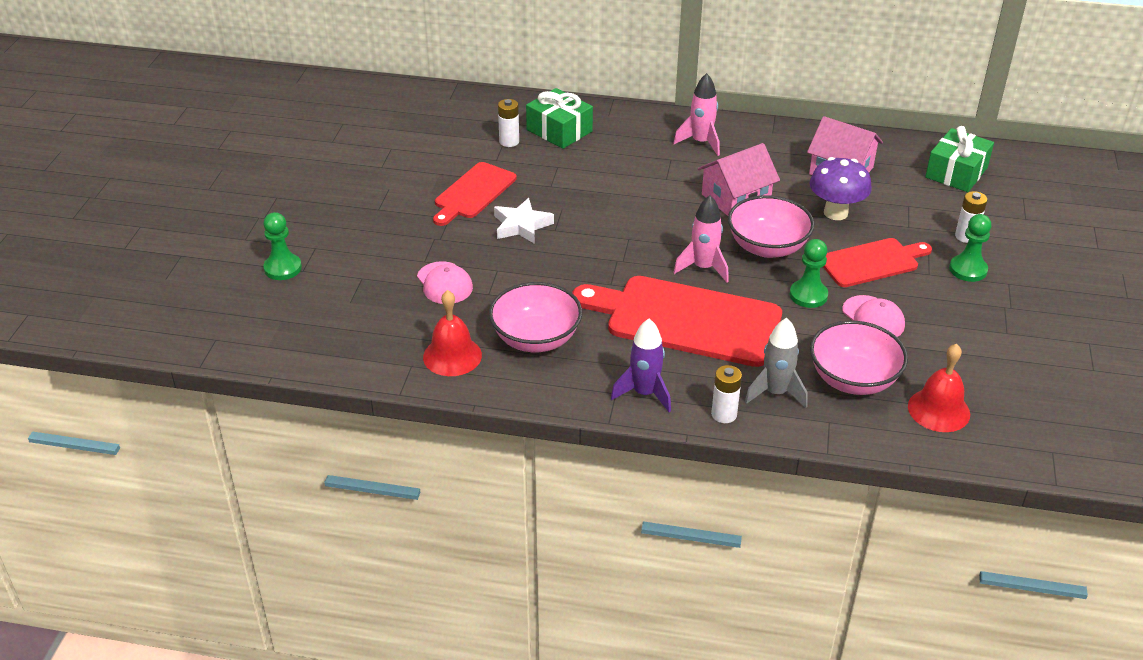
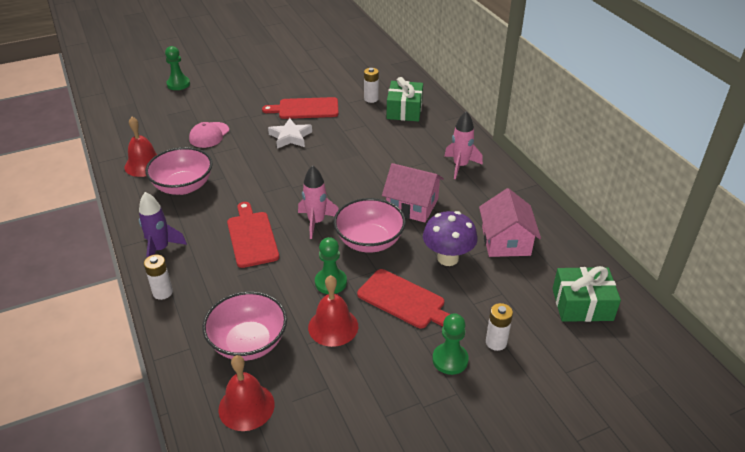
camera: 55 degrees right, 0 degrees up
(686, 320) = (252, 237): red cutting board -> red cutting board, size x0.59
(775, 393) = (203, 308): grey rocket -> none
(873, 318) = (333, 326): pink cap -> red bell

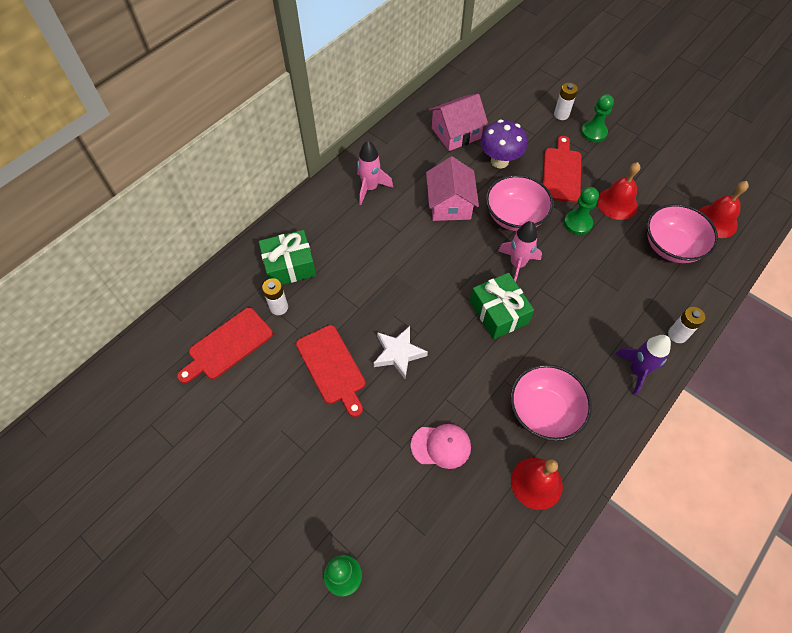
camera: 115 degrees left, 20 degrees up
(252, 237) = (569, 305): red cutting board -> red cutting board (228, 345)
(582, 304) = (495, 81): green gift -> green gift (499, 312)

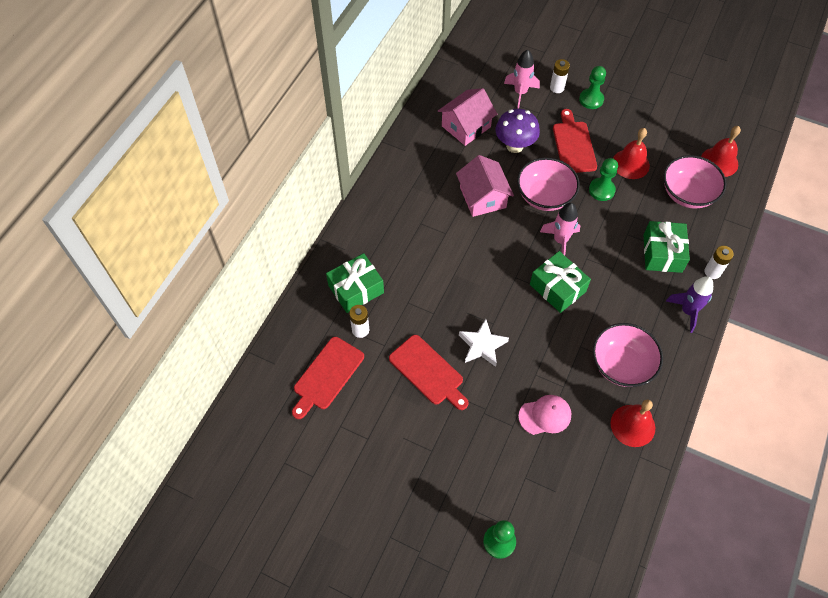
camera: 15 degrees left, 0 degrees up
(370, 188) = (404, 198): pink rocket -> pink rocket (520, 93)
(625, 302) = (662, 253): none -> green gift

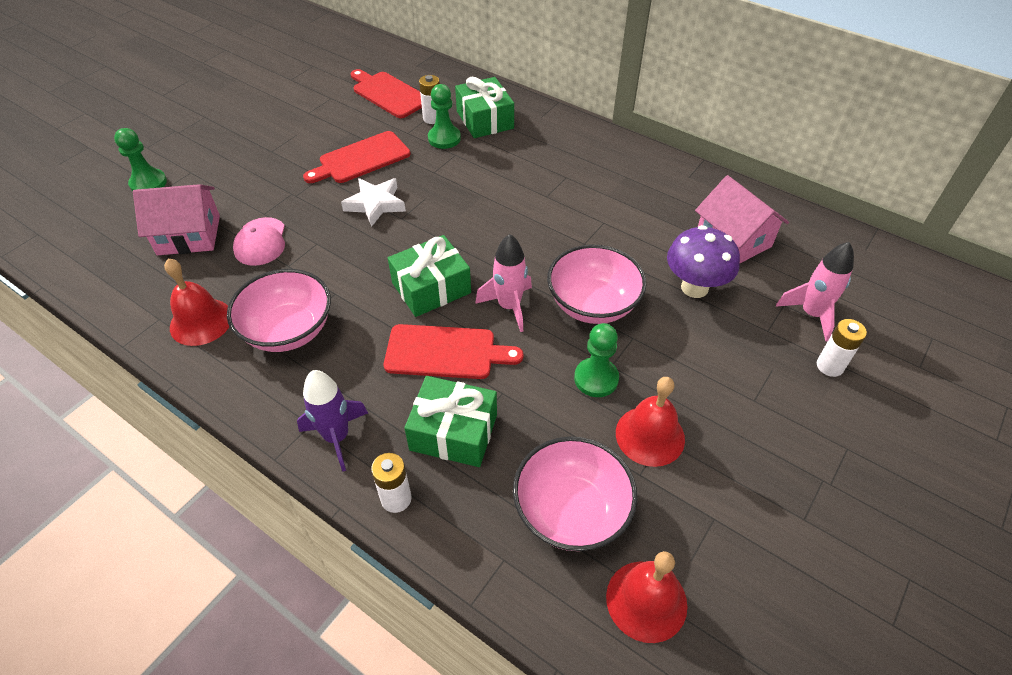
camera: 100 degrees right, 10 degrees down
(483, 197) = (599, 238): pink house -> pink house (189, 235)
(573, 145) = (696, 362): red cutting board -> red cutting board (445, 352)
(591, 99) = (806, 411): green pawn -> green pawn (444, 138)

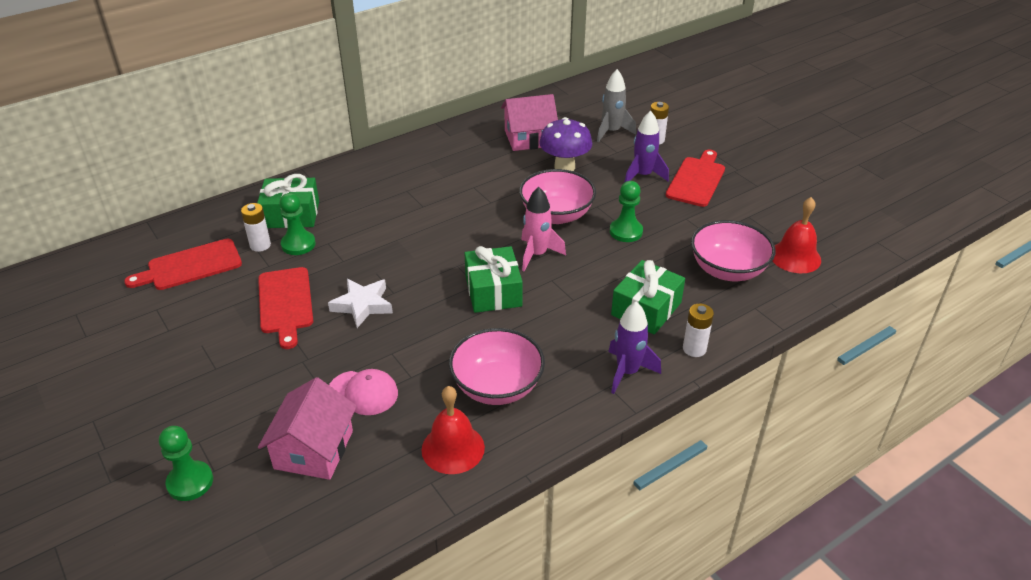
camera: 70 degrees left, 10 degrees down
(445, 352) = (568, 297): red cutting board -> red cutting board (696, 180)
(650, 435) = (681, 222): red bell -> none
(731, 370) = (643, 175): none -> purple rocket
(811, 314) = (612, 132): pink rocket -> grey rocket

